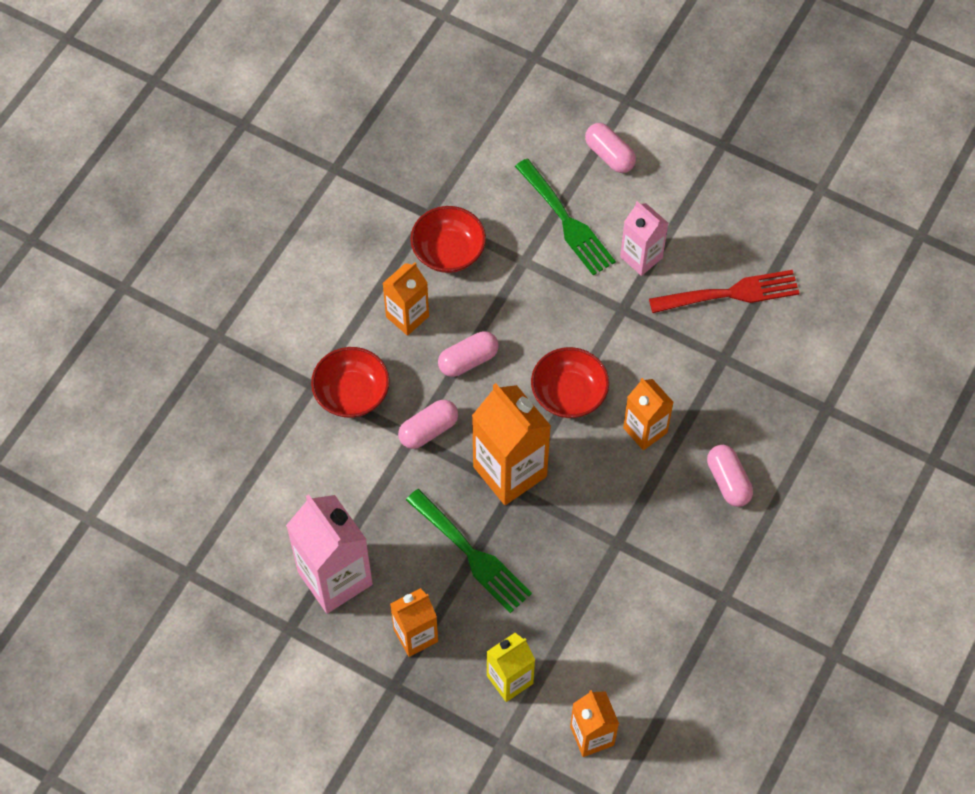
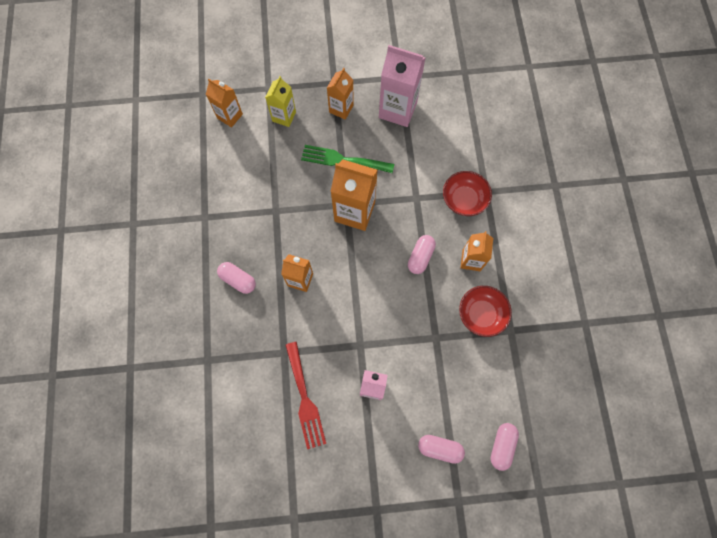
camera: 145 degrees right, 10 degrees up
(428, 430) = (411, 206): pink capsule -> pink capsule (501, 446)
(566, 221) = (431, 381): green fork -> none
(569, 394) = (354, 273): red bowl -> none
(731, 293) = (305, 399): red fork -> red fork turned 60 degrees counterclockwise

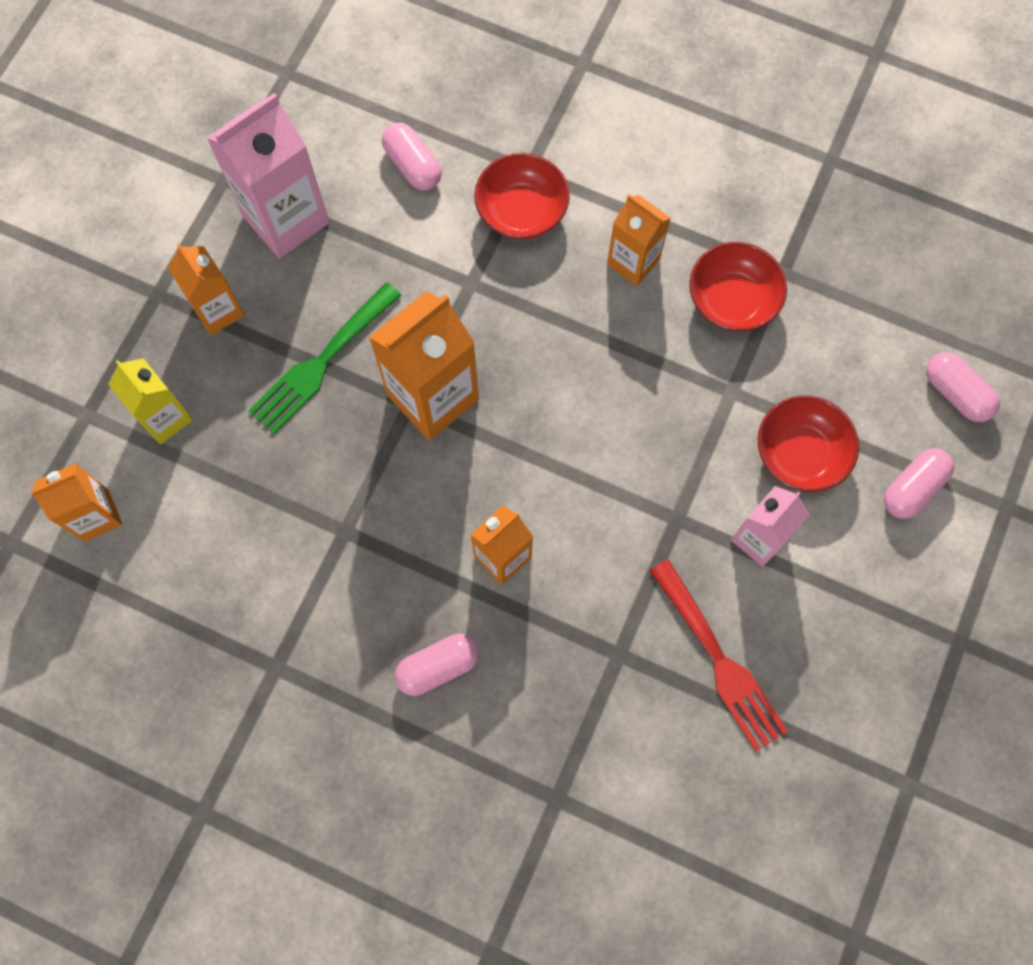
camera: 60 degrees left, 0 degrees up
(305, 399) = (720, 661): red fork -> red fork turned 45 degrees clockwise
(420, 257) = (580, 337): pink capsule -> pink capsule (413, 166)
(424, 385) = (800, 453): none -> red bowl

